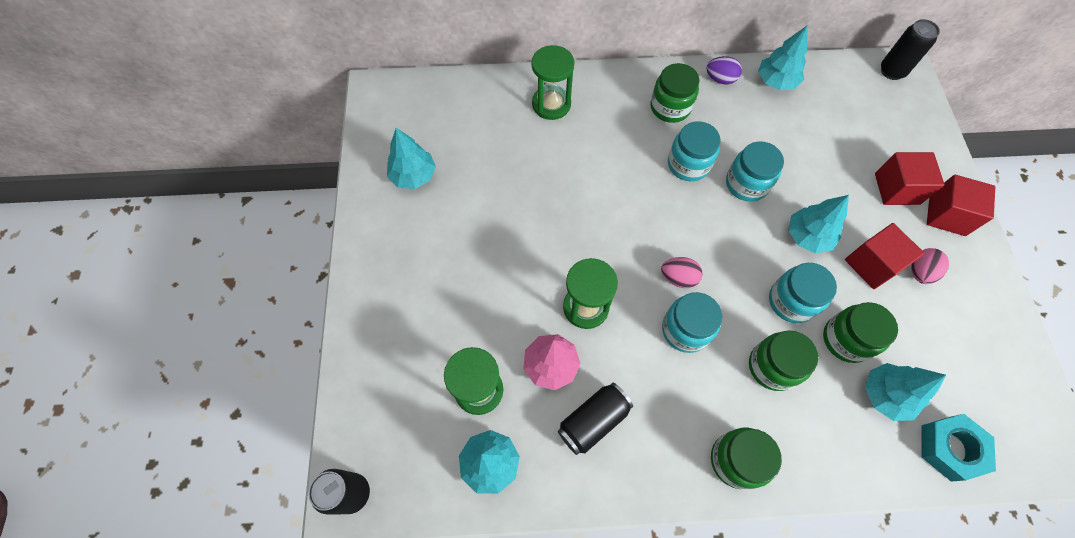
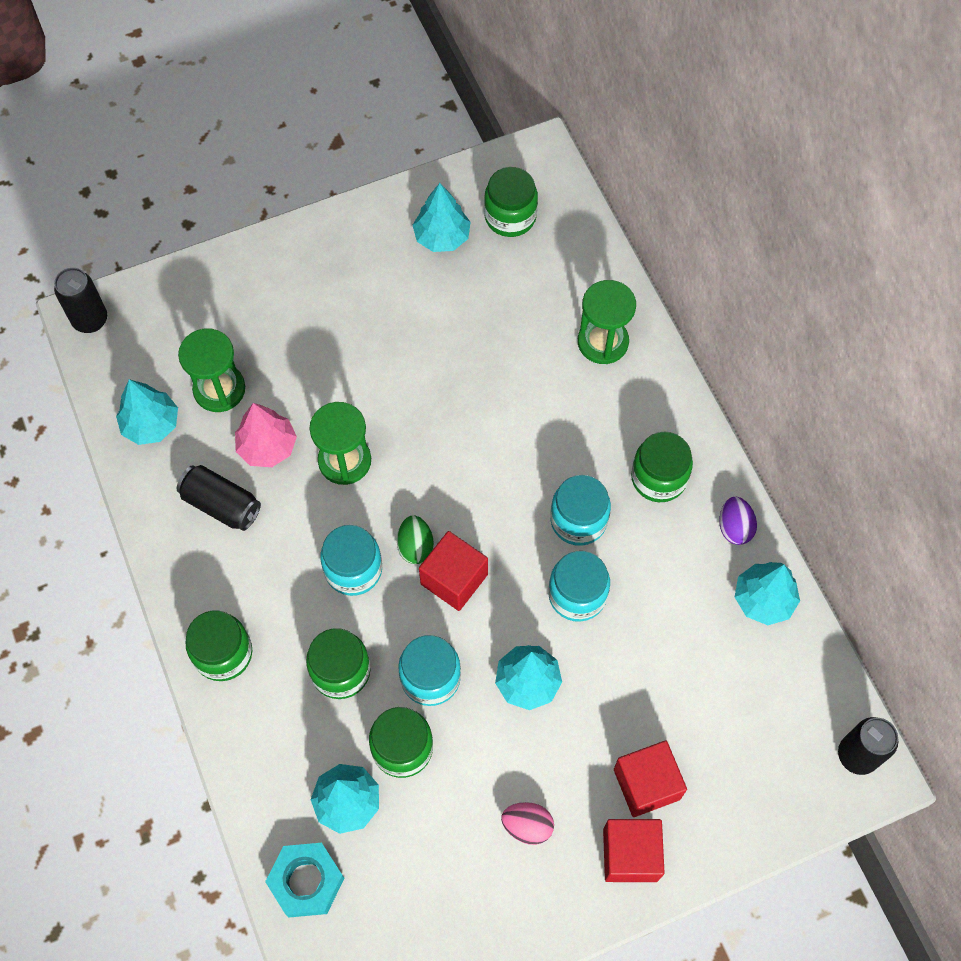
camera: 70 degrees right, 0 degrees up
(419, 126) = (510, 217): none -> green jar
(678, 278) = (415, 546): pink egg -> green egg
(872, 264) = (516, 765): red cube -> red cube (454, 579)

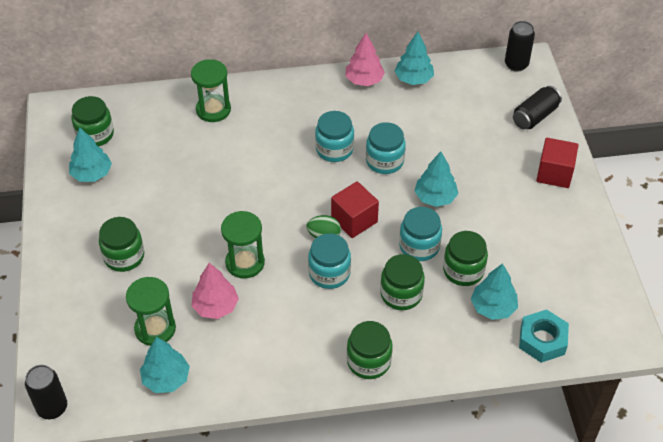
camera: 75 degrees left, 15 degrees down
(221, 504) = (251, 343): black can -> black can (535, 116)
(527, 826) = (528, 217): pink egg -> none
(646, 784) = (513, 156): red cube -> none
(658, 478) = (319, 106): green jar -> green jar (124, 256)
(734, 528) = (364, 80): purple egg -> pink tree

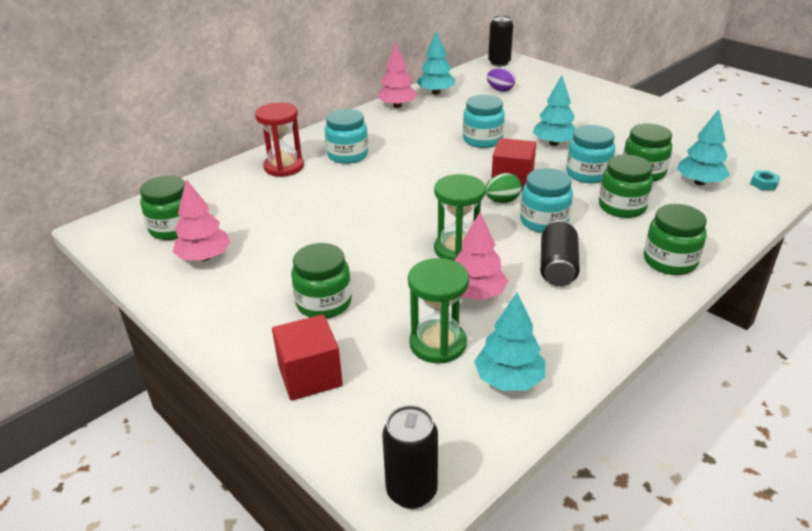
camera: 35 degrees left, 15 degrees down
(92, 174) = (204, 257): turquoise tree -> pink tree
(213, 110) = (284, 167): green hourglass -> red hourglass
(334, 149) = (431, 149): turquoise jar -> turquoise jar (347, 155)
(471, 105) = (500, 90): none -> purple egg
(535, 116) = (553, 80): black can -> black can (557, 267)
(542, 340) = (763, 184): turquoise nut -> turquoise nut, size x0.50
(554, 173) = (614, 100): red cube -> red cube (310, 376)

